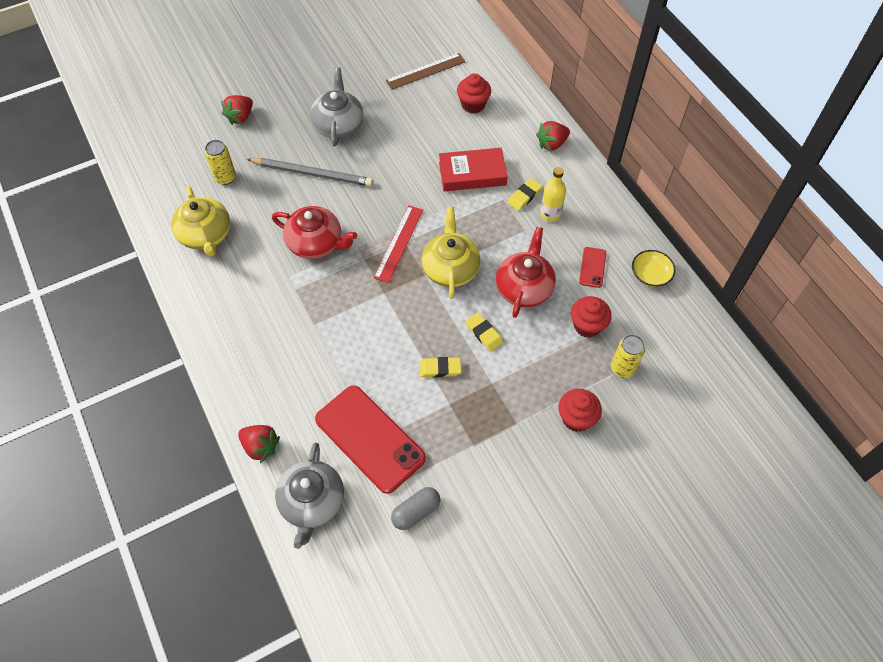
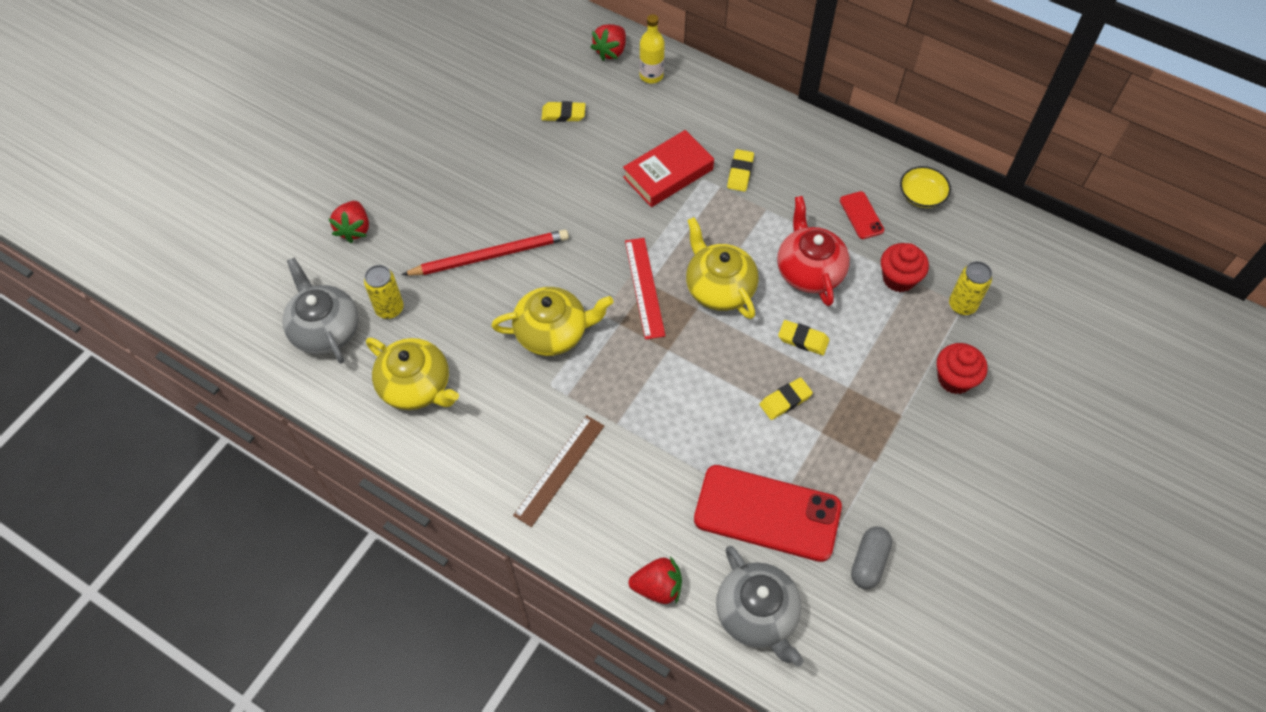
camera: 30 degrees left, 0 degrees up
(312, 174) = (490, 256): grey pencil -> red pencil
(316, 243) = (552, 332): red teapot -> yellow teapot
(338, 125) = (479, 186): grey teapot -> grey teapot (325, 329)
(425, 71) = (534, 81): brown ruler -> brown ruler (559, 470)
(429, 102) = (563, 114): none -> yellow eraser
(473, 105) = (614, 96): red cupcake -> none
(550, 214) = (780, 179): yellow bottle -> yellow bottle (651, 75)
(552, 144) = (728, 102): red strawberry -> red strawberry (610, 51)

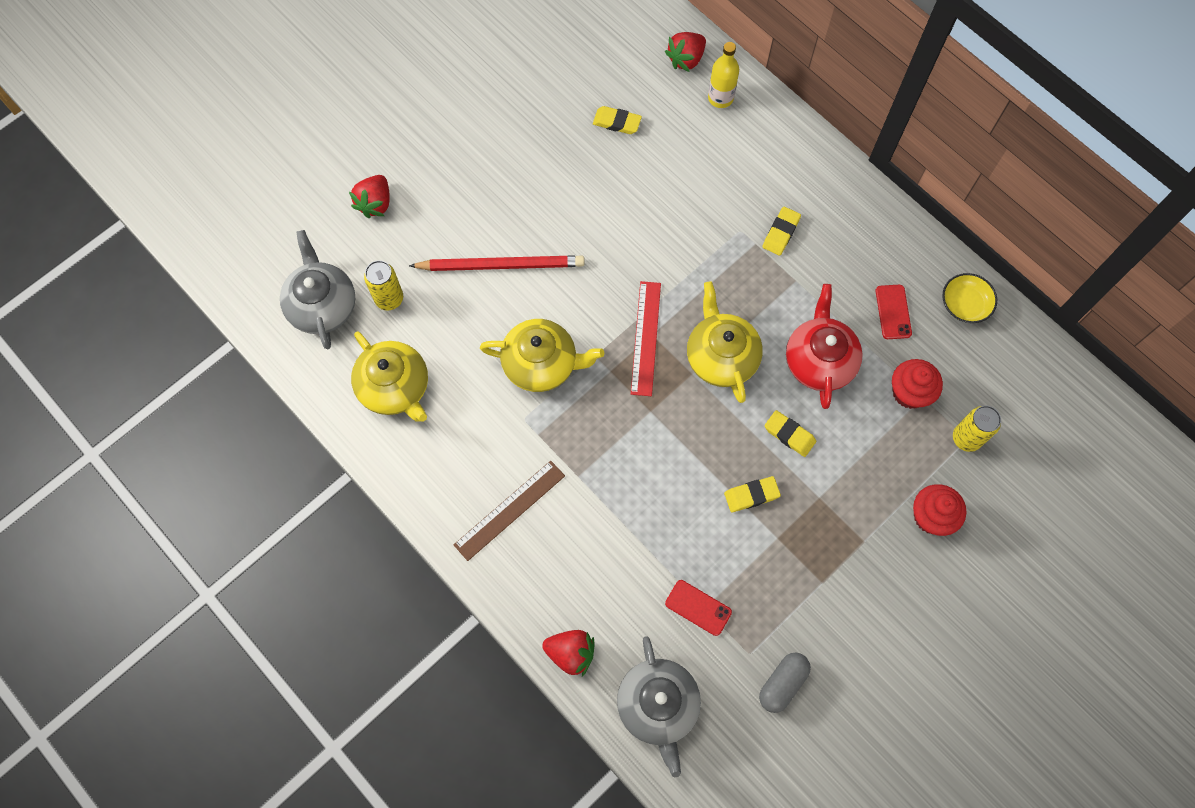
camera: 15 degrees right, 10 degrees up
(668, 173) = (706, 216): red book -> none
(767, 513) = (698, 608): red phone -> red phone, size x0.45

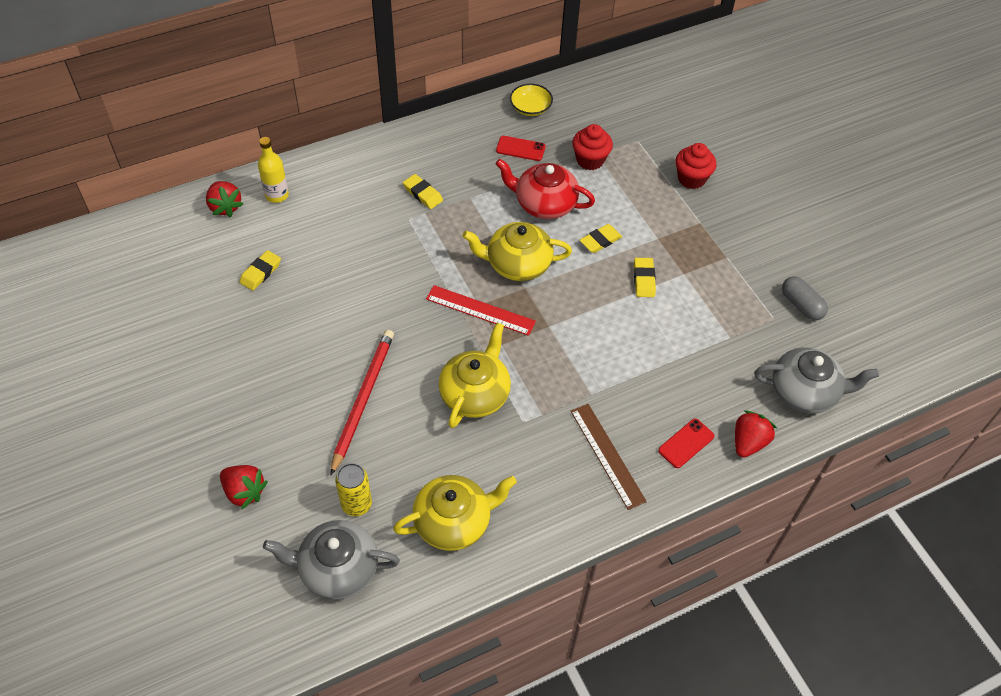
camera: 75 degrees left, 15 degrees down
(698, 608) = (729, 341): red phone -> red phone (686, 443)
(966, 438) = (637, 140): yellow can -> none

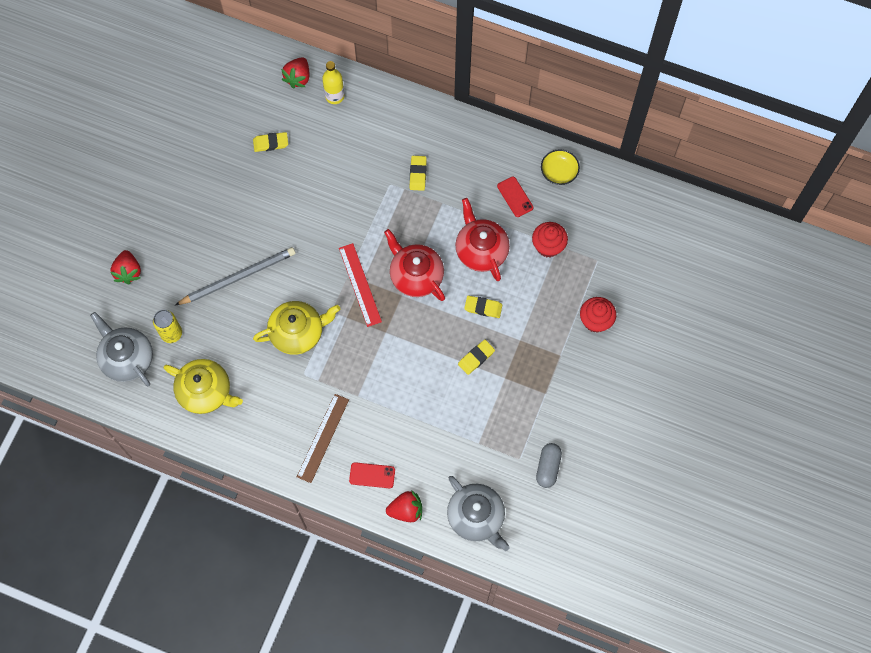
camera: 50 degrees right, 15 degrees up
(363, 399) = (238, 277): red pencil -> grey pencil
(517, 264) = (416, 275): yellow teapot -> red teapot

